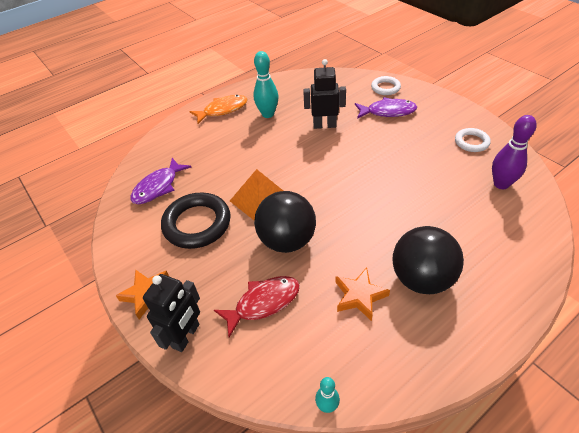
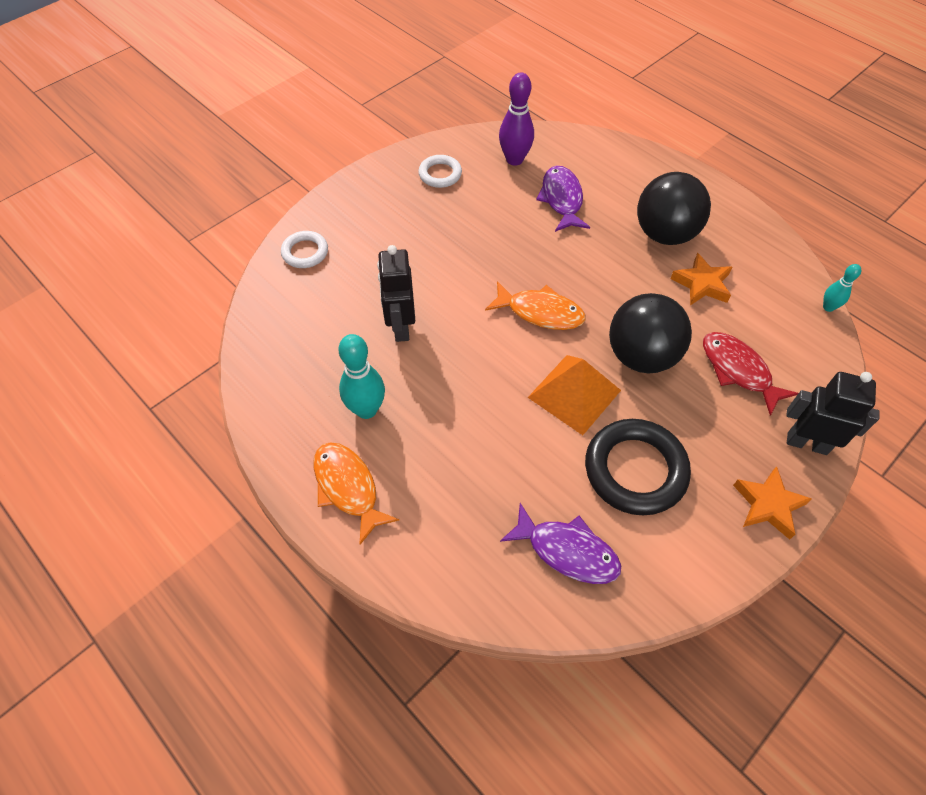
camera: 100 degrees left, 10 degrees up
(333, 188) = (540, 312): none -> orange fish
(388, 112) = (369, 251): purple fish -> purple fish (561, 199)

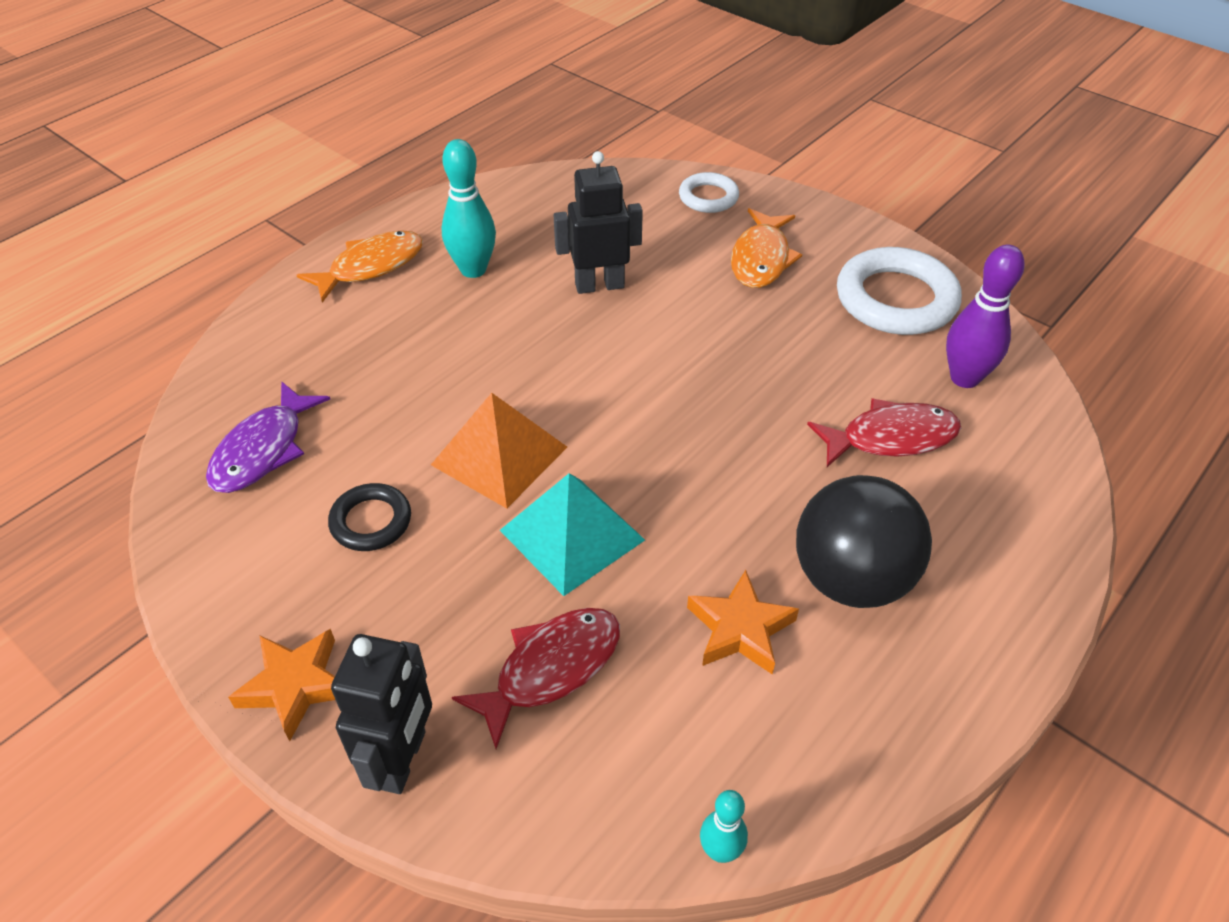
camera: 85 degrees right, 10 degrees down
(440, 174) = (896, 299): white ring -> white ring, size x1.82
(540, 312) = (643, 417): orange fish -> orange fish (761, 259)
(561, 199) = (891, 438): purple fish -> red fish
(635, 470) = (371, 521): black ring -> black ring, size x0.55
(641, 356) = (572, 535): black ball -> turquoise pyramid

